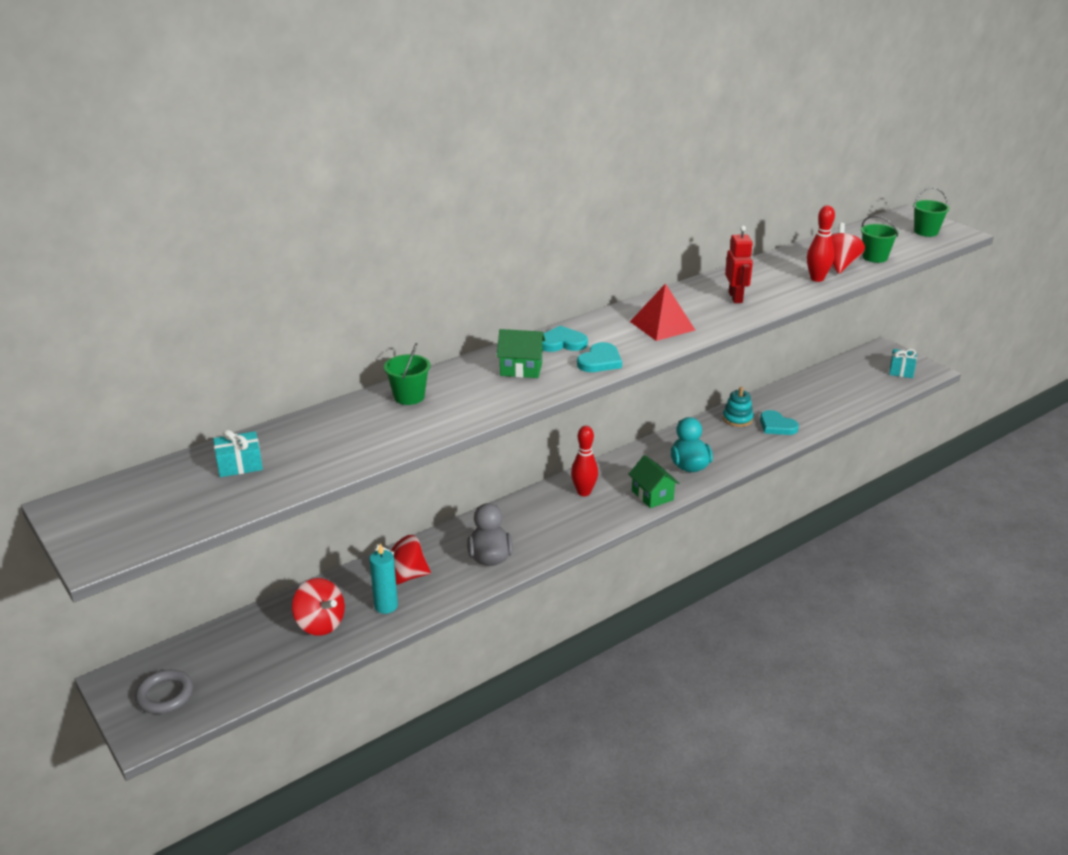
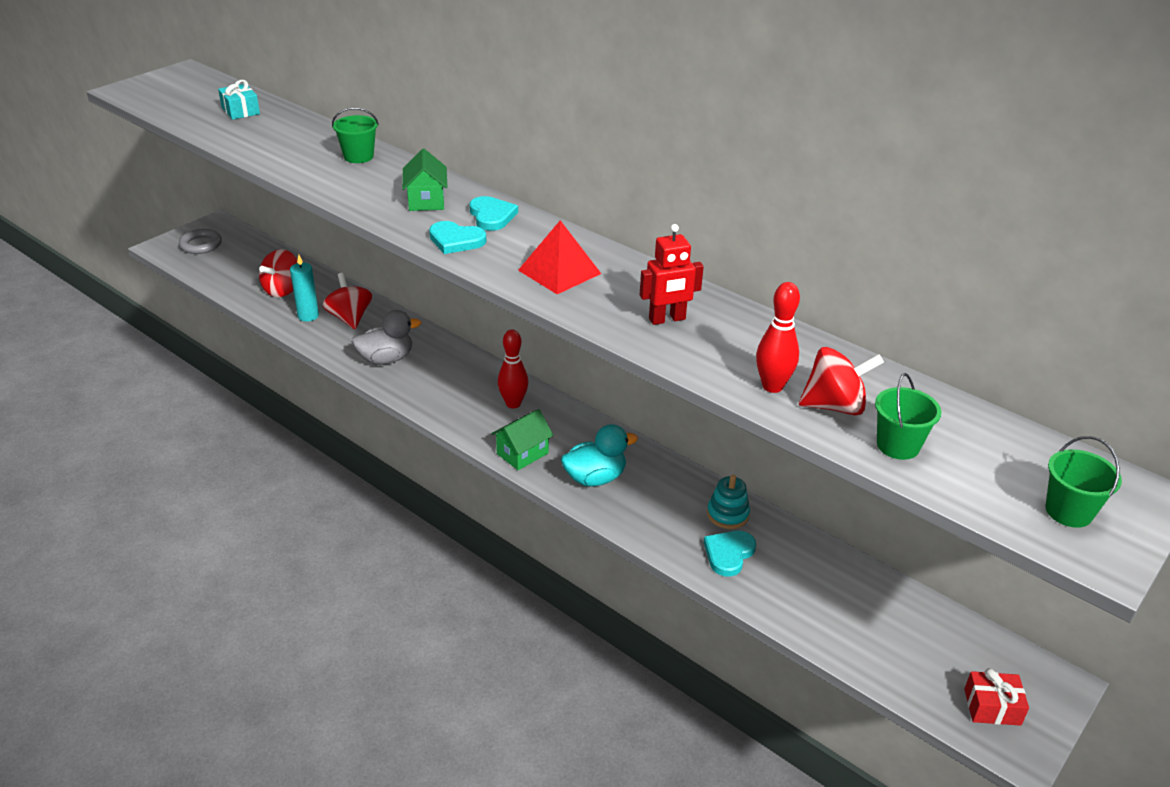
camera: 75 degrees right, 5 degrees up
(901, 370) = (992, 707): turquoise gift -> red gift

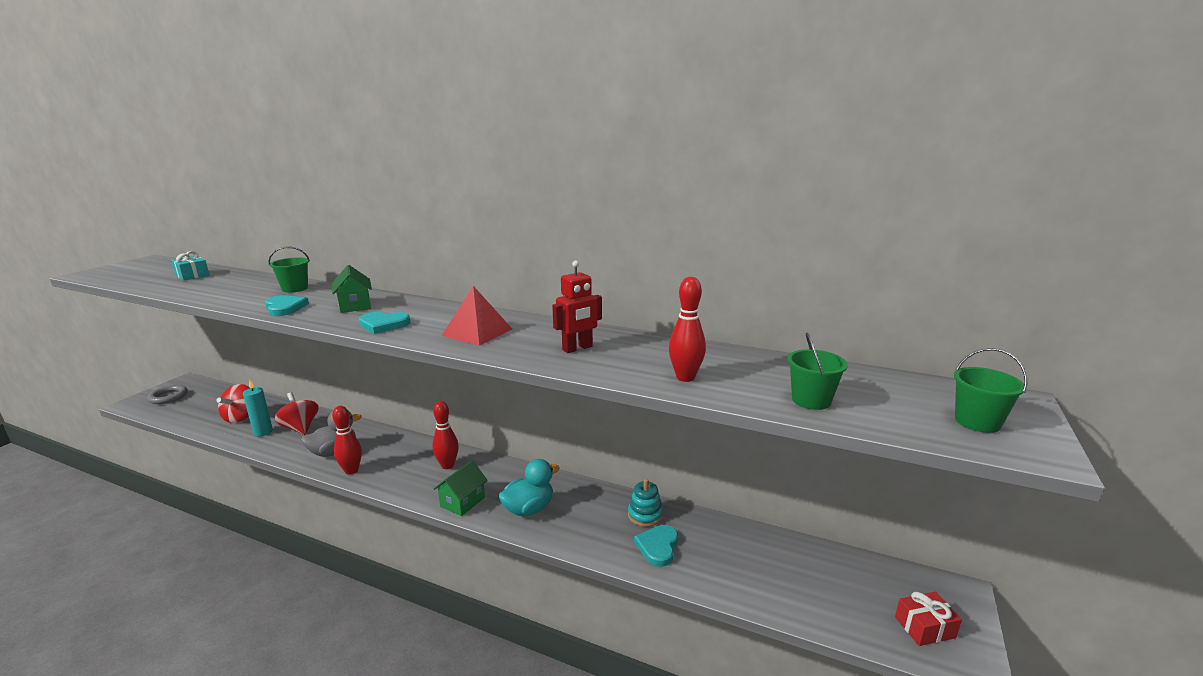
camera: 15 degrees left, 15 degrees down
(404, 388) = (351, 470): none -> red bowling pin
(492, 216) = (412, 308): turquoise heart -> turquoise heart (285, 308)
(834, 406) = (742, 382): red spinning top -> none

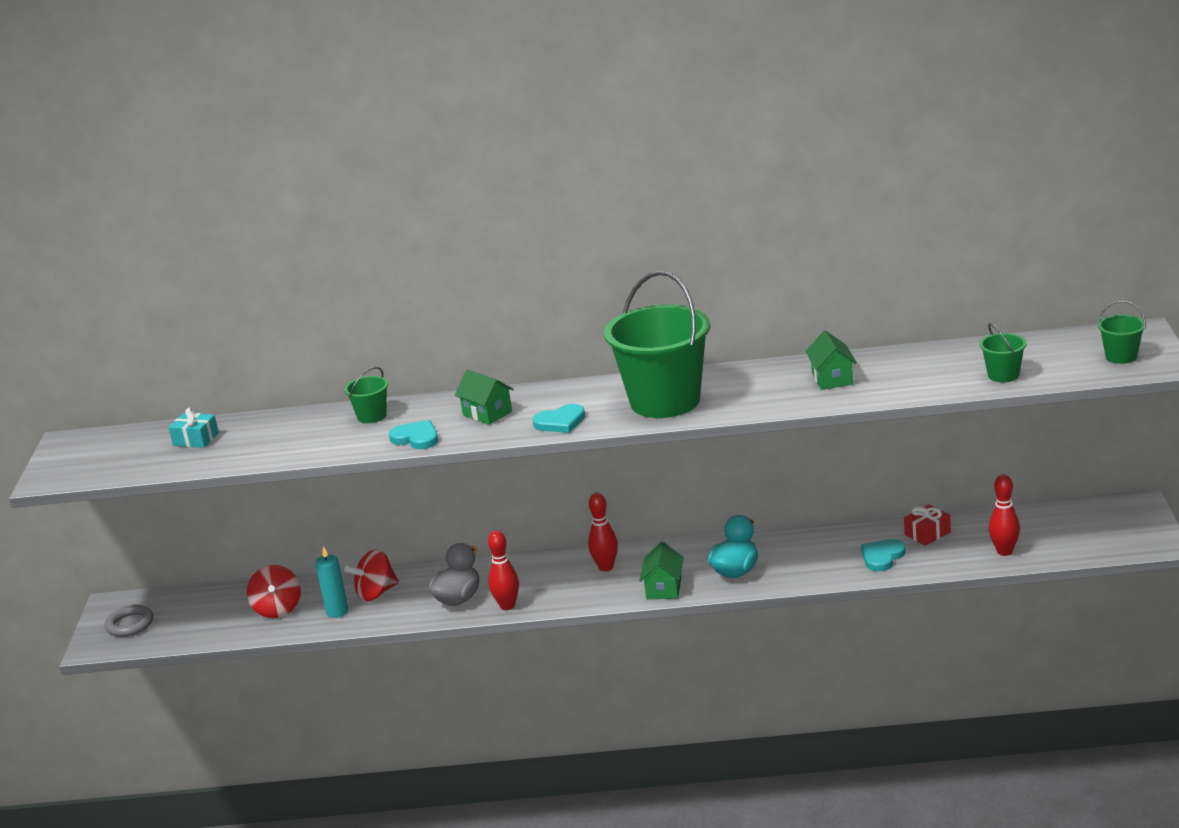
camera: 20 degrees left, 5 degrees up
(300, 428) = (376, 593): red spinning top -> red spinning top turned 60 degrees counterclockwise
(477, 332) = (665, 401): red pyramid -> green bucket
(577, 348) = (779, 388): red robot -> none
(632, 354) = (832, 379): none -> green house
(645, 515) = (850, 539): turquoise stacking toy -> none
(658, 547) = (882, 557): turquoise heart -> turquoise heart turned 45 degrees clockwise
(685, 377) = (896, 386): red bowling pin -> red bowling pin (1004, 551)
(924, 627) = (1121, 534): red gift -> red gift (927, 533)

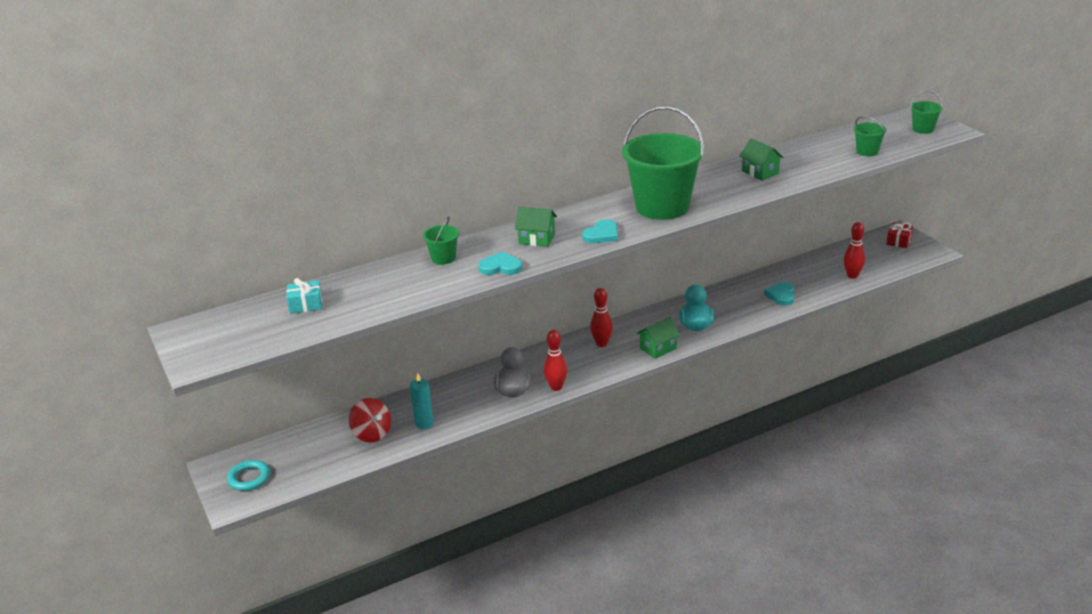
camera: 30 degrees left, 5 degrees up
(130, 624) = (249, 478): grey ring -> turquoise ring
(376, 593) = (443, 402): red spinning top -> none
(664, 588) = (658, 348): green house -> green house turned 75 degrees clockwise
(927, 533) = (793, 275): red gift -> red gift (898, 241)

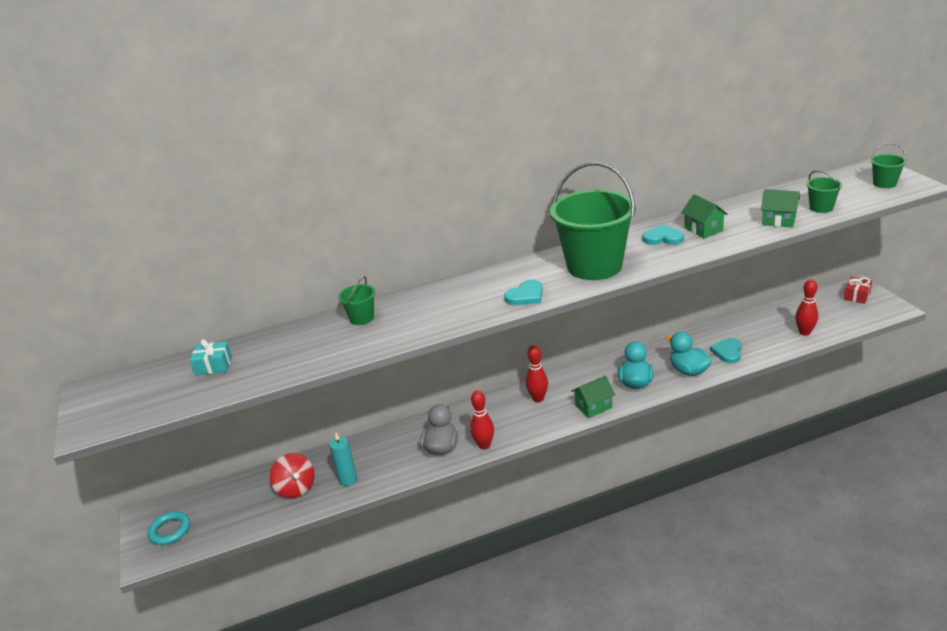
camera: 10 degrees right, 0 degrees up
(500, 267) = (414, 329): turquoise heart -> turquoise heart (663, 238)
(536, 239) = (459, 299): green house -> green house (778, 220)
(745, 313) = (688, 371): none -> turquoise duck

